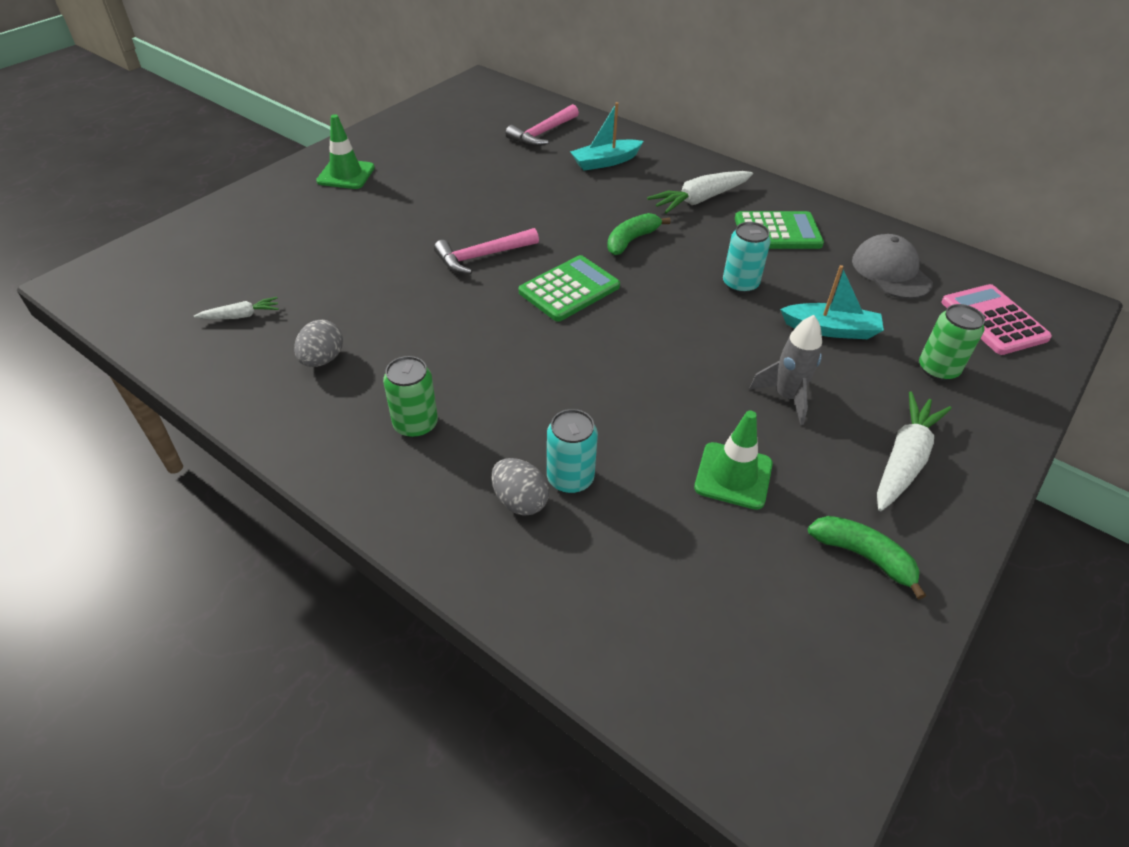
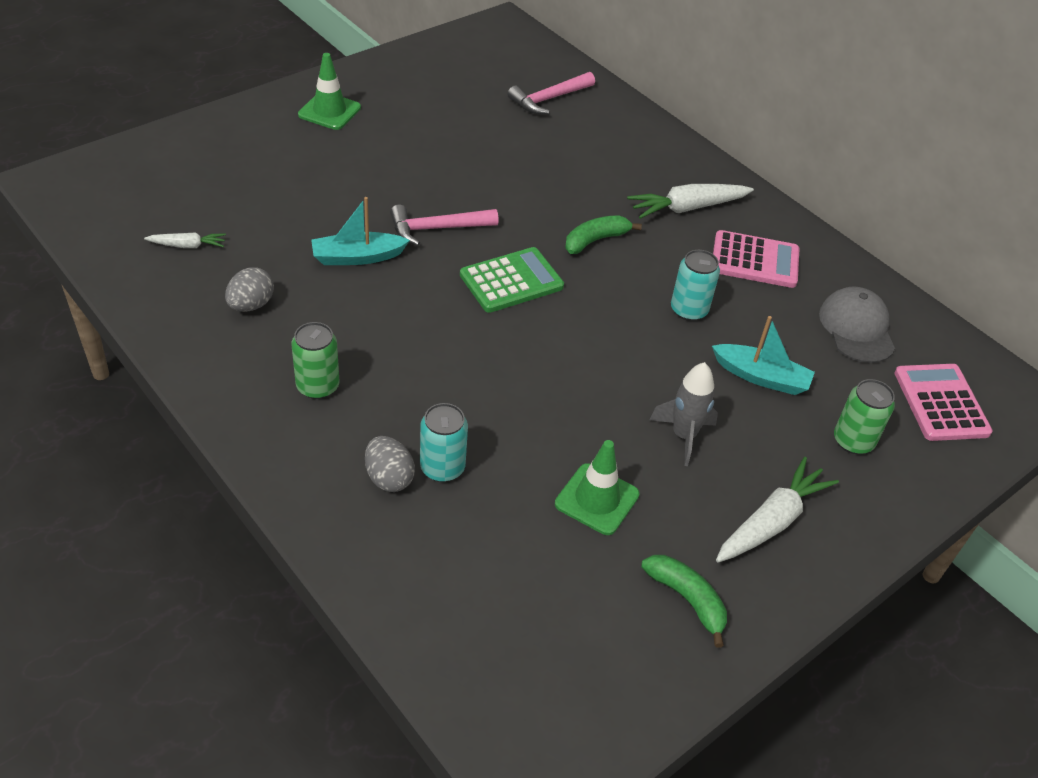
camera: 10 degrees right, 0 degrees up
(605, 162) = (603, 145): turquoise boat -> turquoise boat (357, 257)
(777, 232) = (755, 260): green calculator -> pink calculator

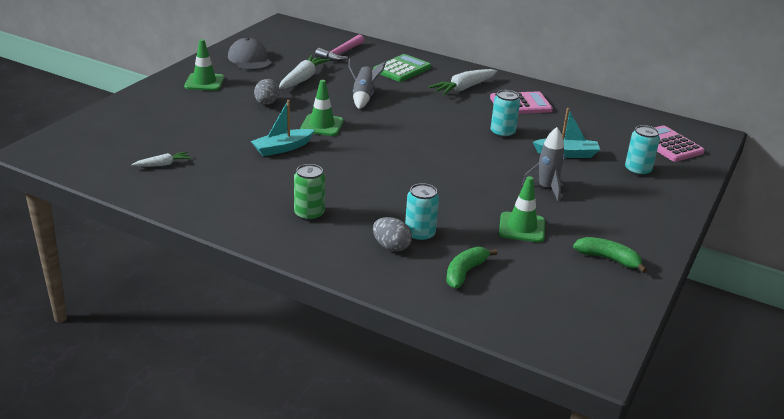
camera: 20 degrees left, 15 degrees down
(251, 305) = (231, 185): grey egg -> grey egg (266, 103)
(437, 229) = (322, 125): pink hammer -> green traffic cone
(511, 281) = (388, 140): green calculator -> green calculator (402, 69)
(528, 189) = (363, 97): none -> grey rocket
(595, 240) = (423, 112): green banana -> green banana (465, 272)
(771, 521) = (624, 214): white carrot -> white carrot (302, 79)
(853, 441) = (637, 170): green can -> turquoise can
(856, 328) = (599, 122): grey cap -> grey cap (250, 59)

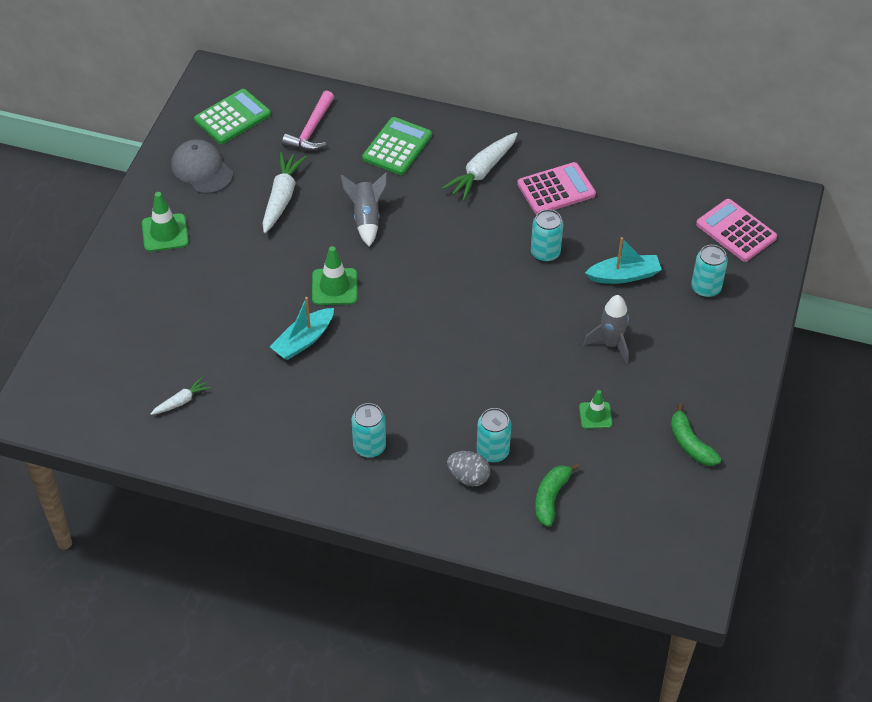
camera: 10 degrees left, 20 degrees up
(266, 103) = (255, 258): grey egg -> none
(285, 41) = (232, 117): none -> green calculator
(309, 214) = (369, 446): green can -> turquoise can
(522, 227) = (595, 415): green traffic cone -> green traffic cone, size x0.65
(608, 259) = (690, 444): green banana -> green banana turned 135 degrees counterclockwise

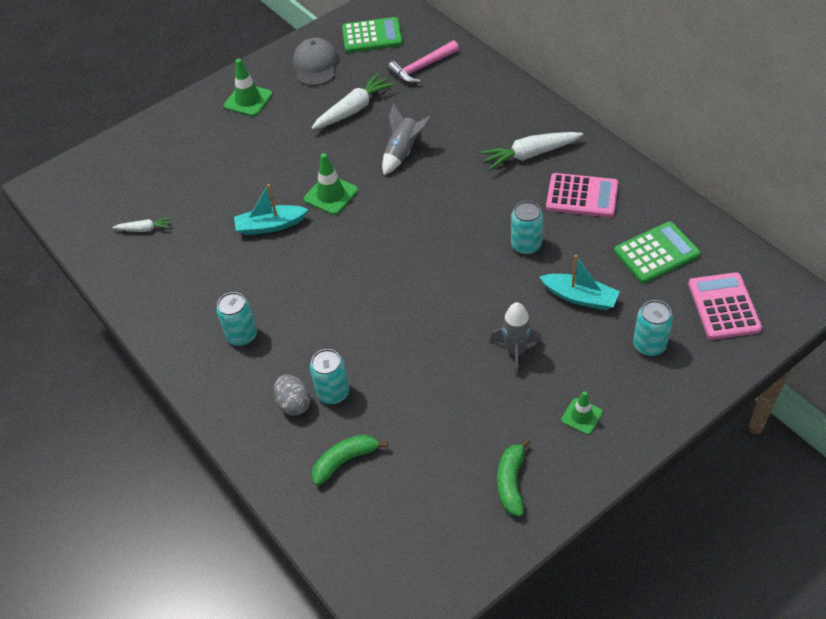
camera: 40 degrees right, 0 degrees up
(397, 147) = (477, 107): green calculator -> green calculator (656, 253)
(595, 415) = (447, 408): green traffic cone -> green traffic cone (581, 416)

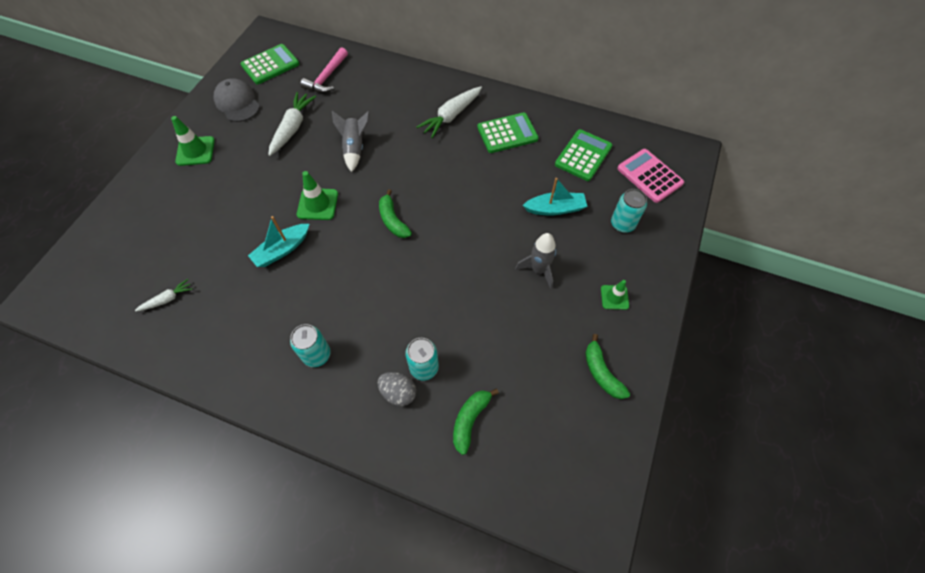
camera: 35 degrees left, 10 degrees up
(395, 240) = (393, 220): none -> green banana
(526, 245) = (492, 185): turquoise can -> none
(582, 196) = (507, 133): pink calculator -> green calculator

